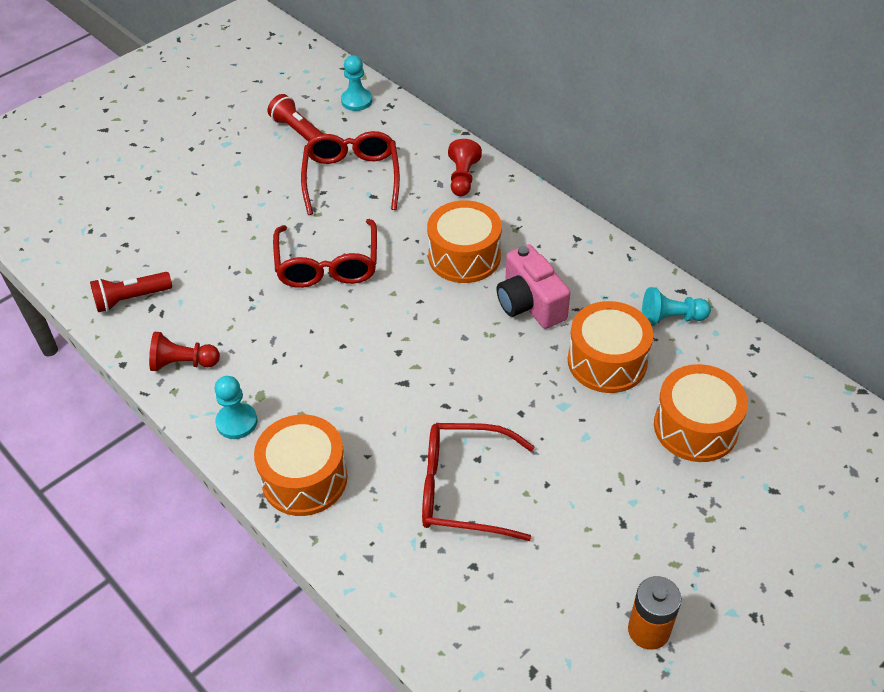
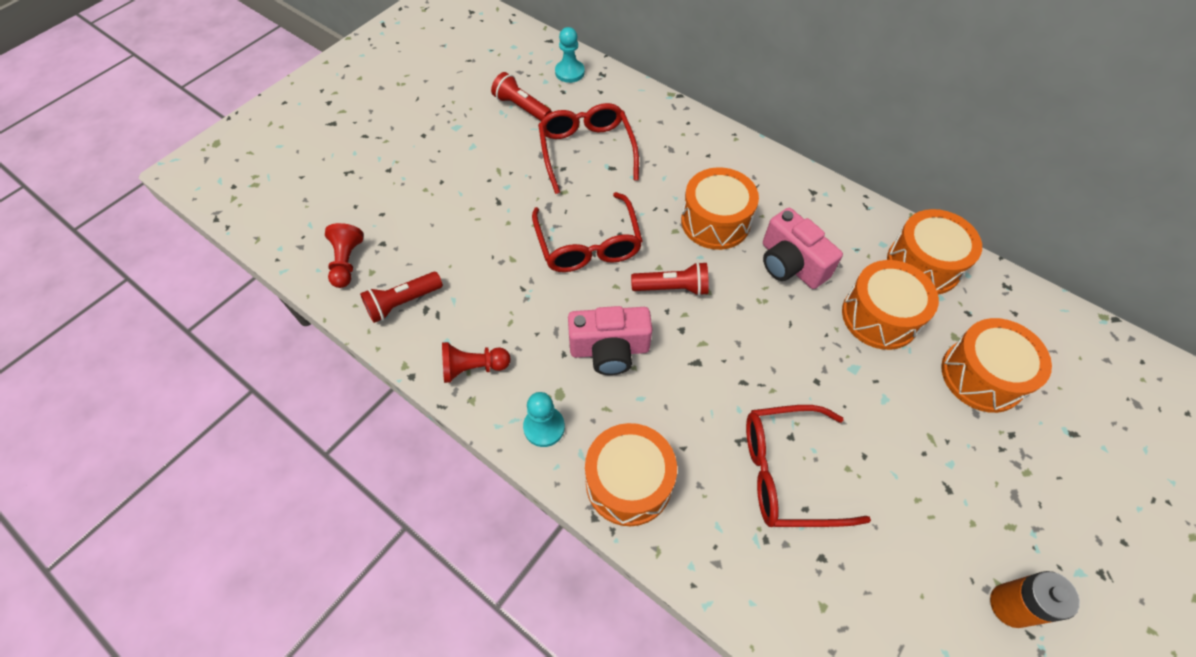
camera: 10 degrees left, 10 degrees up
(320, 362) = (609, 350): none -> pink camera
(400, 313) = (672, 288): none -> red flashlight
(463, 178) = (690, 141): red pawn -> red pawn (347, 262)
(671, 318) = (923, 264): turquoise pawn -> orange drum

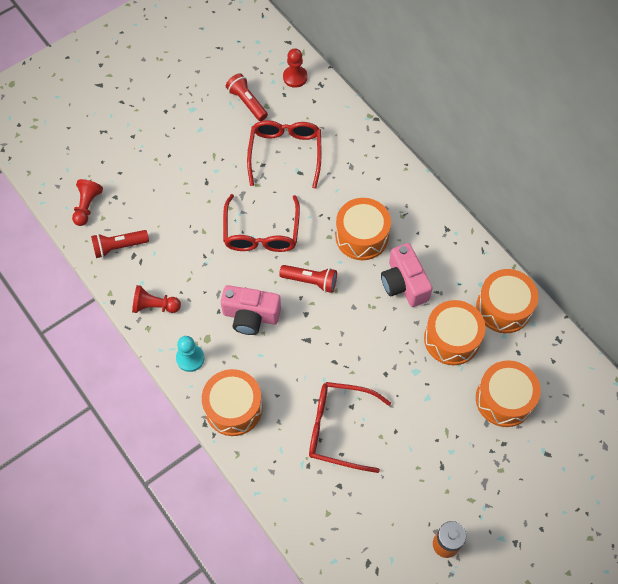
camera: 15 degrees right, 5 degrees up
(569, 72) = (295, 77): turquoise pawn -> red pawn

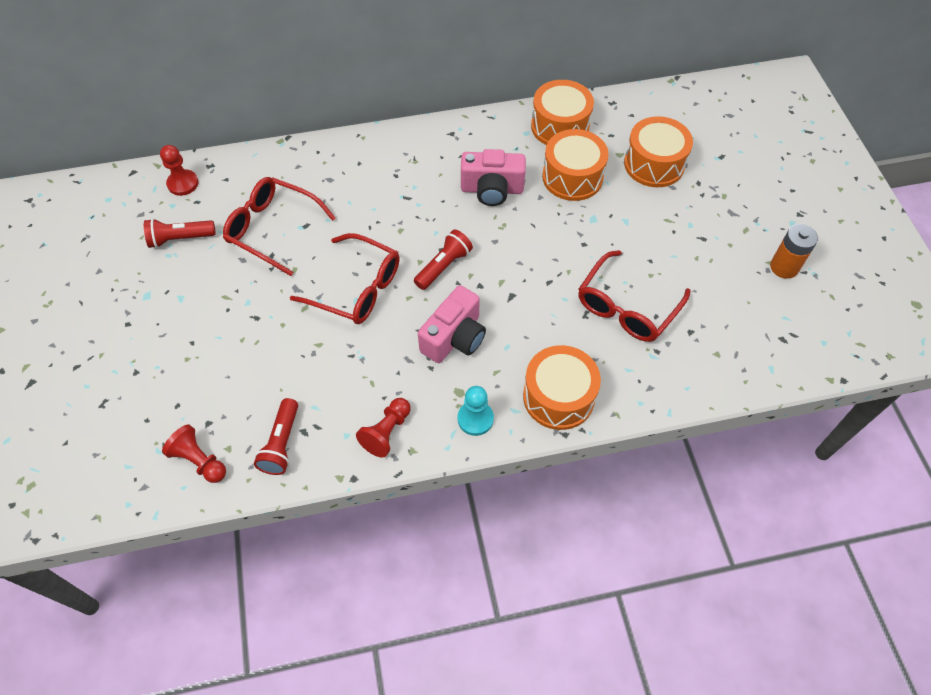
camera: 65 degrees left, 5 degrees down
(362, 236) = (417, 202): orange drum -> none

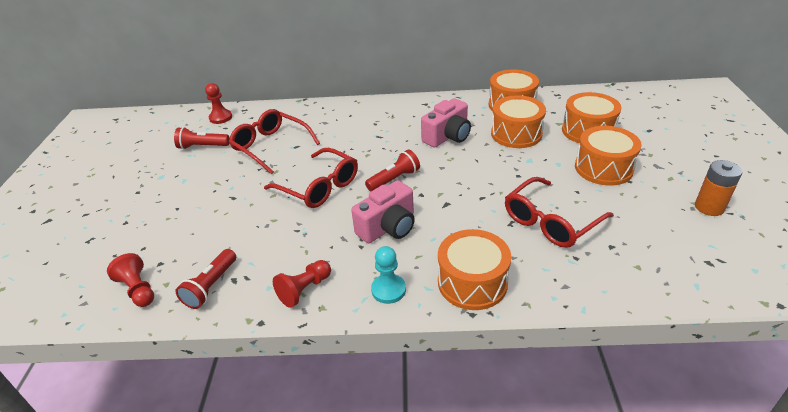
camera: 15 degrees right, 20 degrees down
(492, 190) = (448, 136): pink camera -> pink camera turned 60 degrees counterclockwise
(675, 222) = (603, 168): none -> orange drum

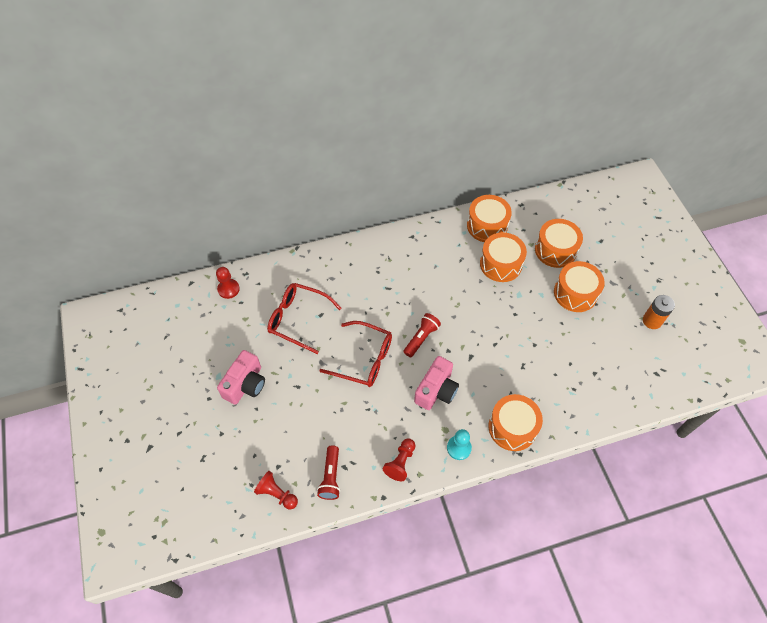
camera: 20 degrees left, 20 degrees up
(202, 146) = (234, 331): red flashlight -> none
(448, 136) = (446, 278): pink camera -> pink camera (245, 384)
(550, 222) = (550, 359): red glasses -> none

